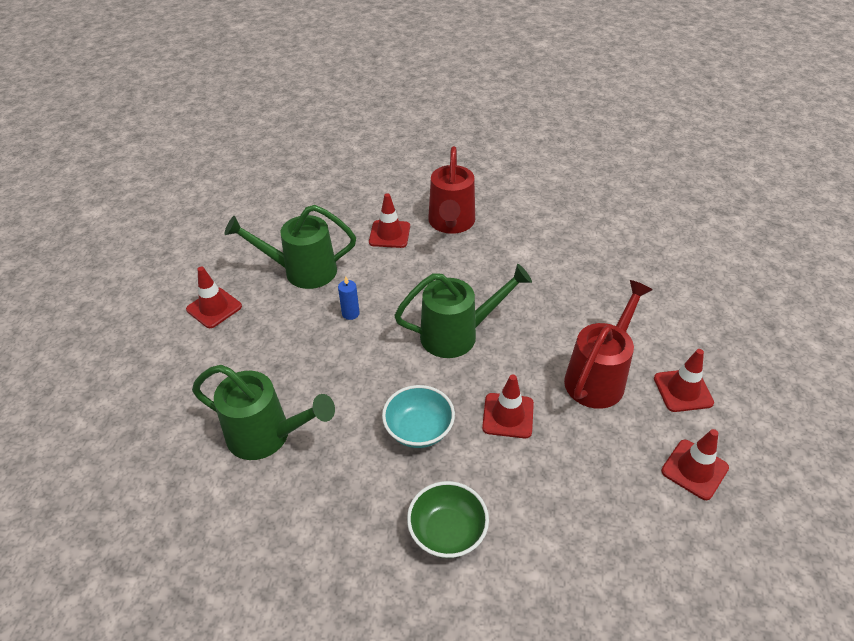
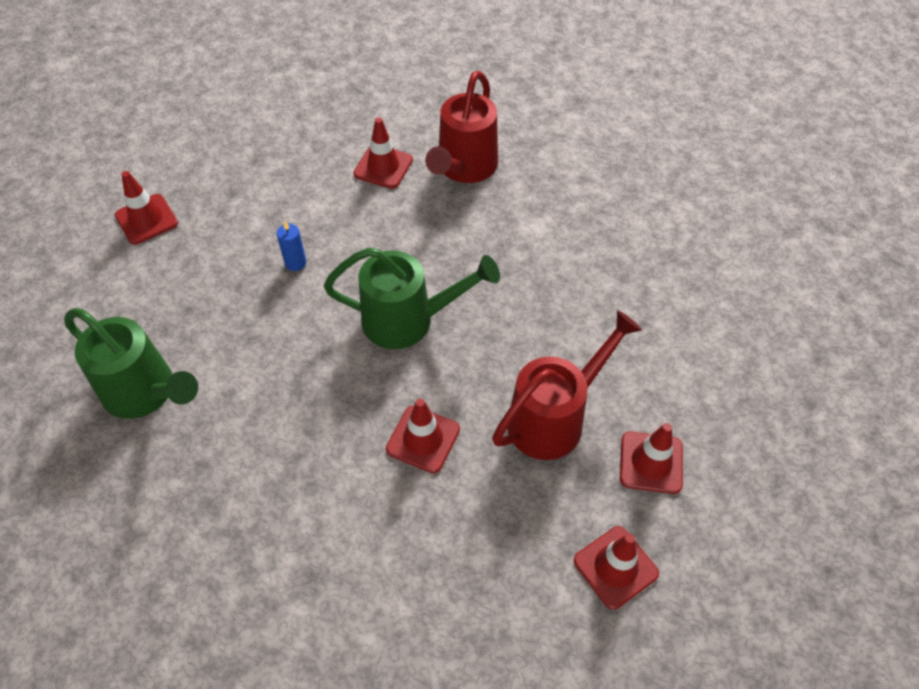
camera: 15 degrees right, 10 degrees up
(302, 271) = (262, 194): green watering can -> none
(419, 429) = (314, 429): turquoise bowl -> none
(447, 532) = (294, 561): green bowl -> none

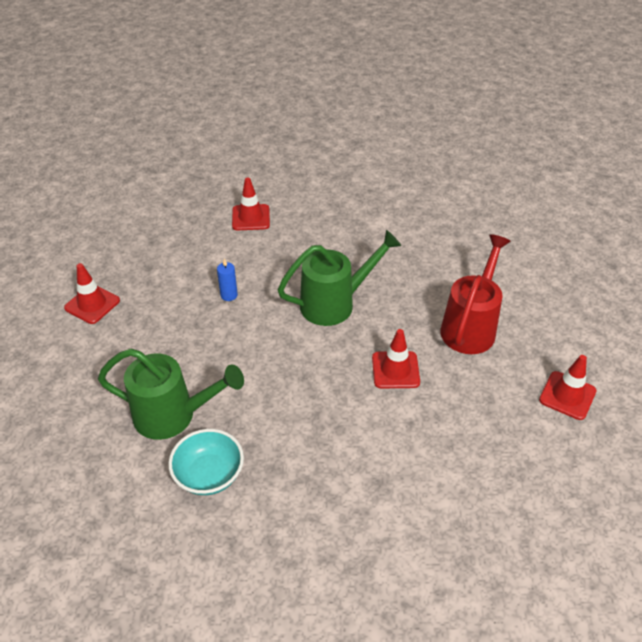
camera: 25 degrees left, 10 degrees down
(138, 482) = (209, 474): none -> turquoise bowl
(464, 168) = (308, 202): red watering can -> none
(651, 462) = (546, 330): red traffic cone -> none

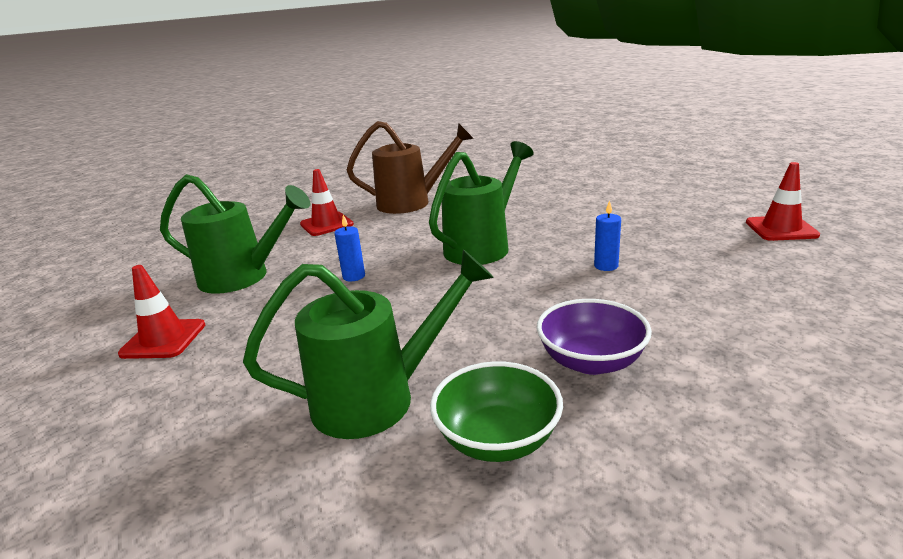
camera: 25 degrees left, 20 degrees down
(163, 260) = (243, 277): none -> green watering can
(209, 474) = (497, 439): turquoise bowl -> green bowl
(301, 449) = (591, 361): none -> purple bowl
(330, 216) = (412, 203): none -> brown watering can
(395, 370) = (606, 266): red traffic cone -> blue candle
(470, 326) = (633, 220): red watering can -> none

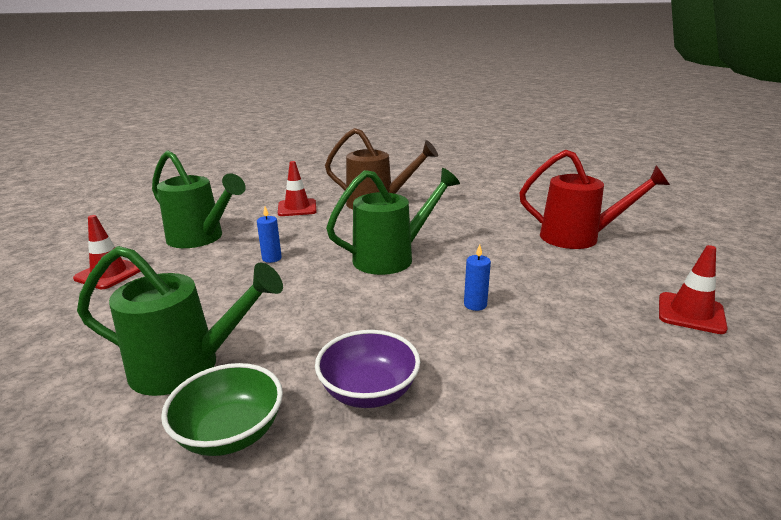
camera: 20 degrees right, 0 degrees up
(634, 193) = (578, 238): none -> red watering can

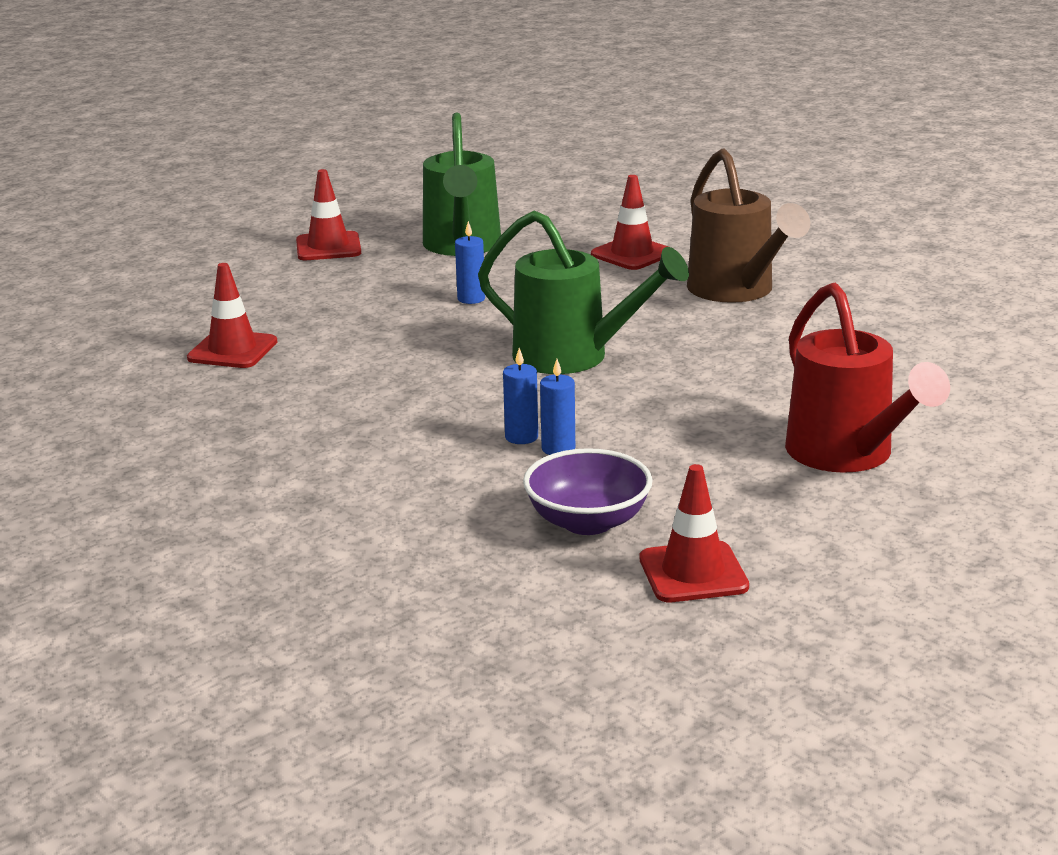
camera: 55 degrees right, 0 degrees up
(187, 367) = (232, 350): green watering can -> red traffic cone
(230, 433) = (175, 402): green bowl -> none
(369, 391) = (290, 434): purple bowl -> purple bowl (588, 522)
(502, 299) = (558, 449): none -> blue candle

